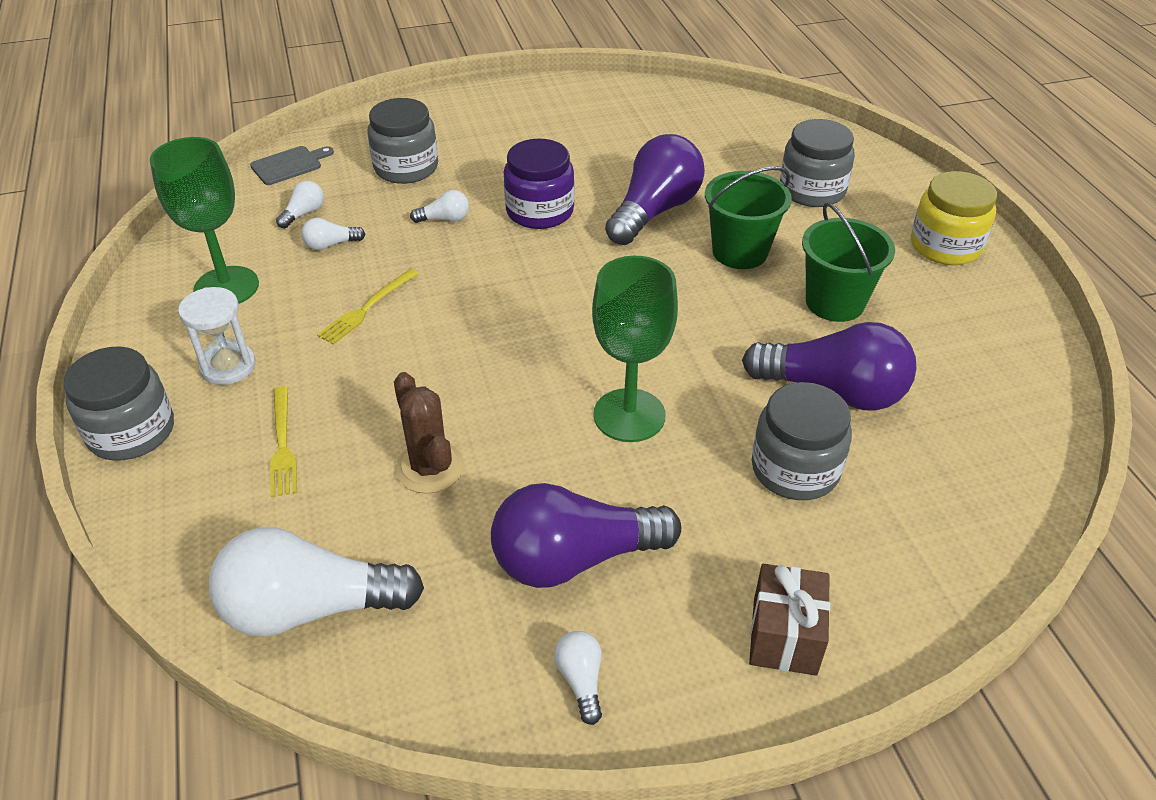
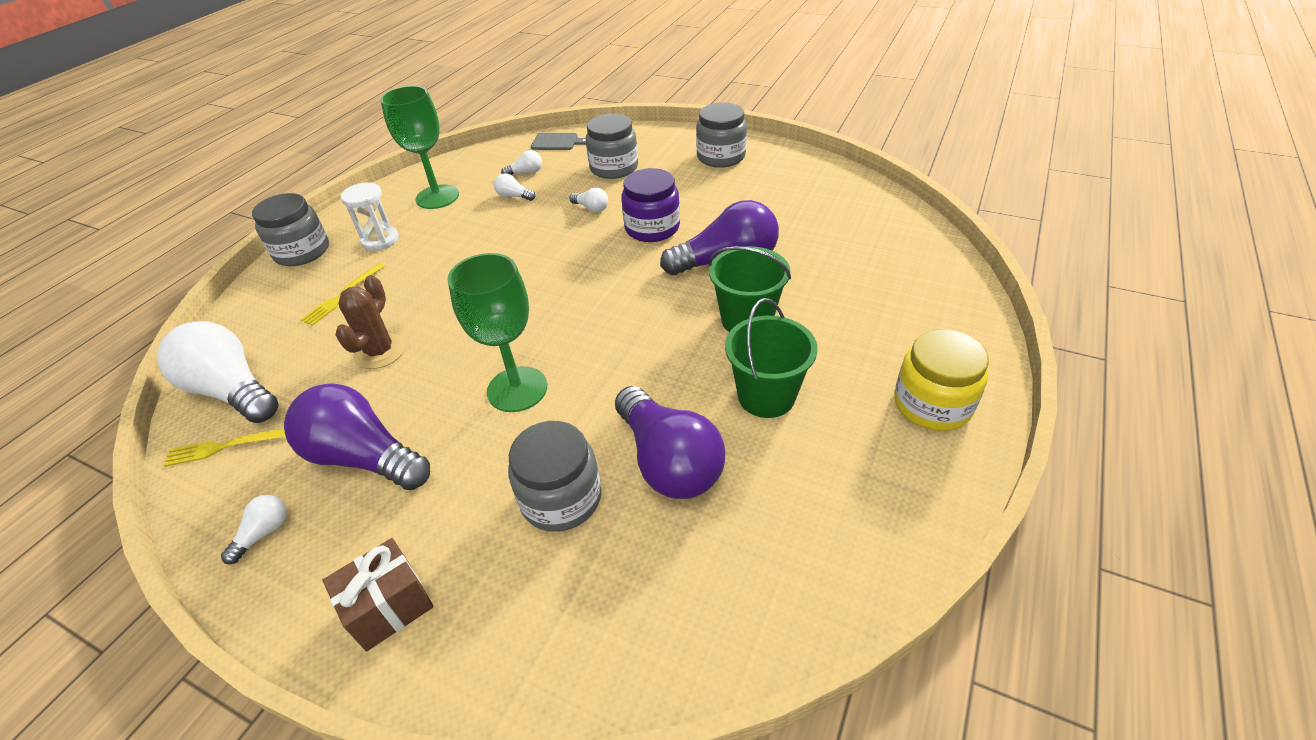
camera: 45 degrees right, 0 degrees up
(367, 308) = (480, 242): yellow fork -> yellow fork (227, 446)
(812, 190) = (871, 302): grey jar -> grey jar (721, 157)

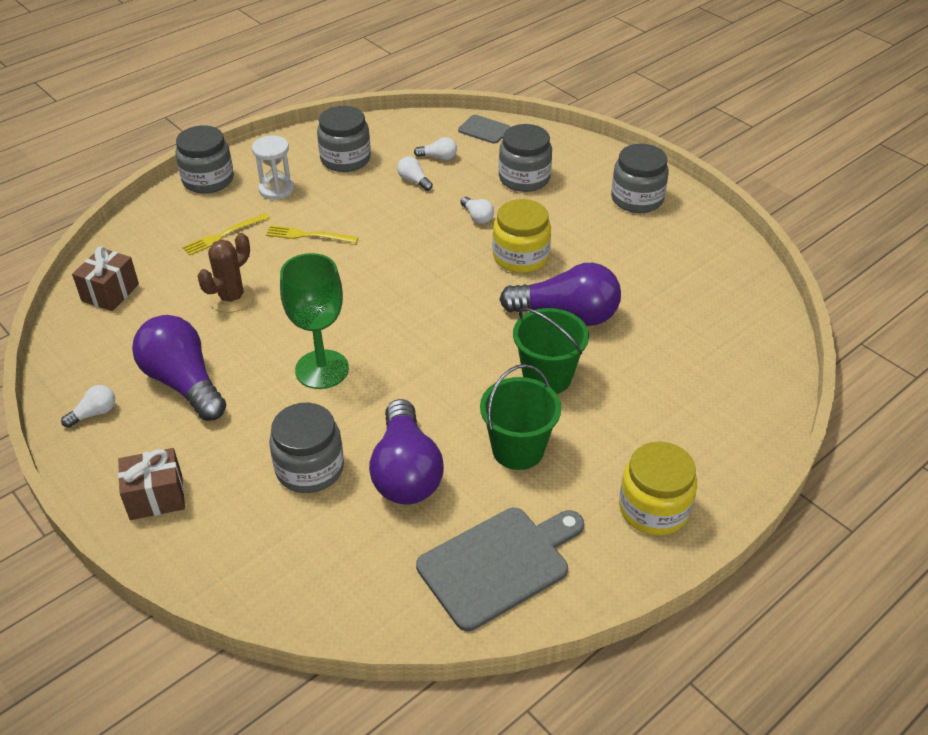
camera: 20 degrees right, 0 degrees up
(227, 446) = (92, 337): yellow fork -> yellow fork (308, 235)
(232, 391) = (110, 293): white light bulb -> brown gift
(437, 197) = (345, 159): green goblet -> grey jar
(652, 228) = (520, 257): purple jar -> yellow jar
(829, 522) = (499, 564): none -> grey cutting board

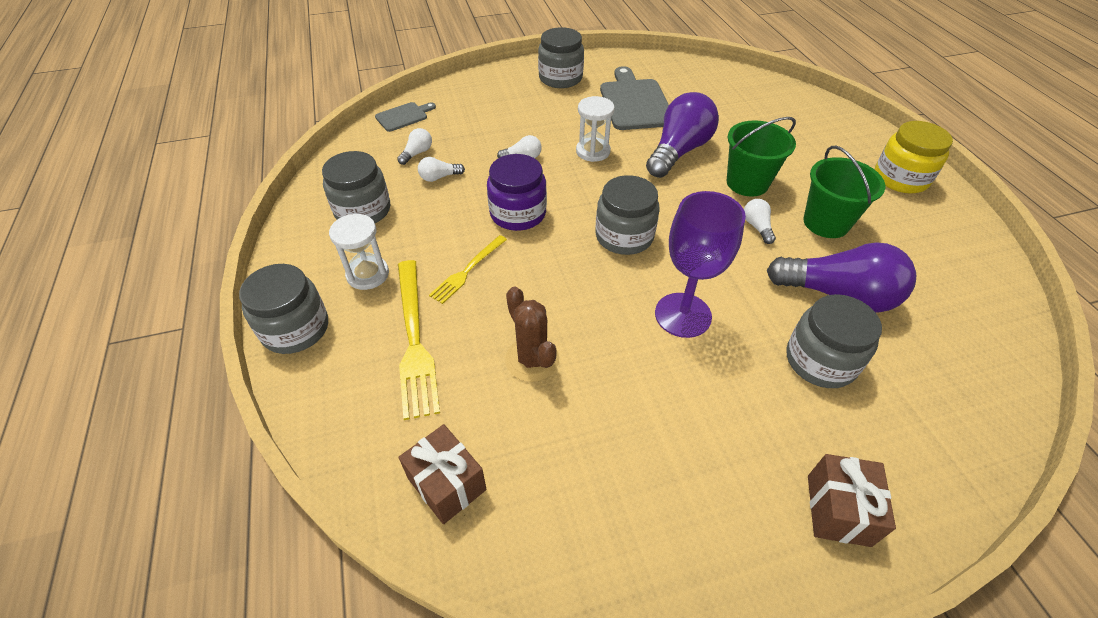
camera: 65 degrees left, 5 degrees up
(94, 413) = (676, 551): white light bulb -> white light bulb (757, 227)
(183, 383) = (656, 439): purple light bulb -> none
(224, 235) = (414, 340): yellow fork -> yellow fork, size x1.70
(322, 369) = (683, 315): green goblet -> purple goblet
(395, 239) = (518, 213): none -> purple jar
(499, 564) = (952, 271): grey cutting board -> grey cutting board (635, 102)
(520, 257) = (593, 151): yellow jar -> white hourglass
(524, 178) = (490, 118): grey jar -> grey jar (624, 236)

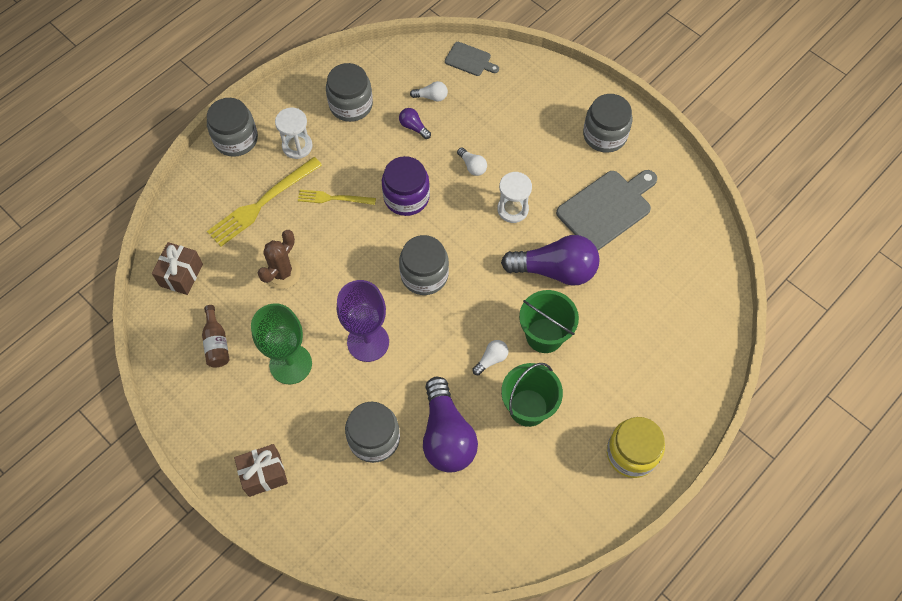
camera: 60 degrees right, 15 degrees up
(439, 177) = (413, 127): white light bulb -> purple light bulb
(592, 483) = (216, 343): none -> brown bottle
(673, 405) = (290, 364): none -> green goblet

